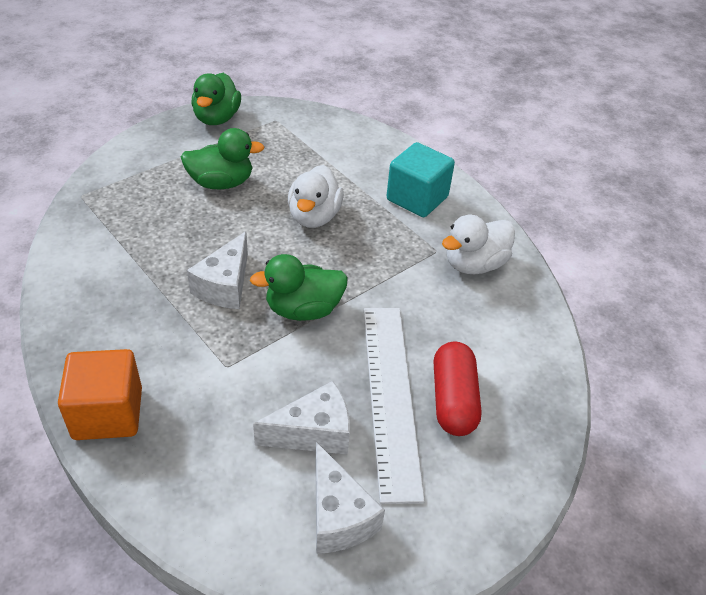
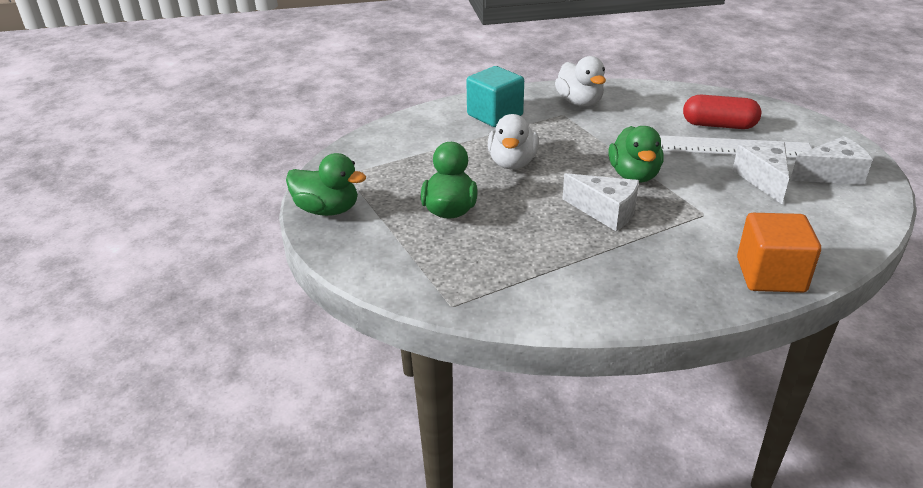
camera: 75 degrees left, 10 degrees down
(314, 216) = (512, 163): white duck -> white duck turned 75 degrees clockwise

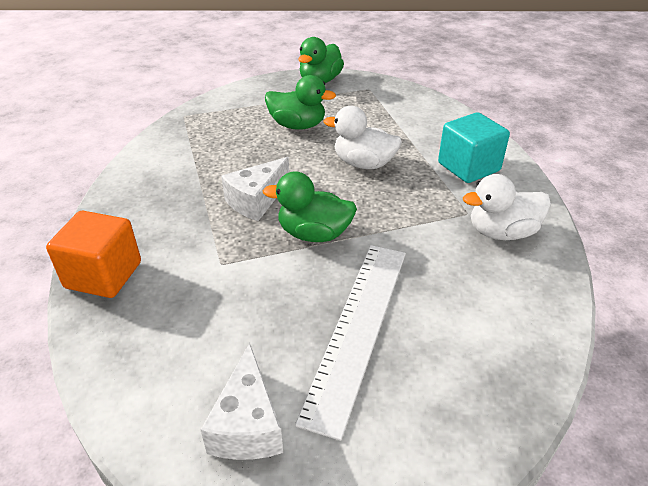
camera: 100 degrees right, 5 degrees up
(718, 125) = (421, 349): red capsule -> none
(763, 179) = (266, 340): white cheese -> none

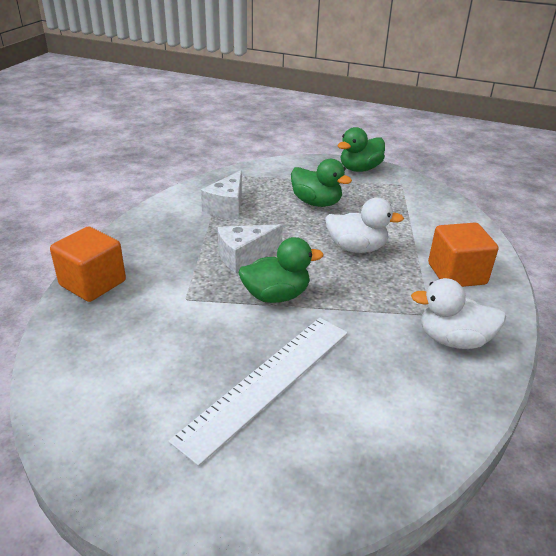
camera: 20 degrees right, 5 degrees down
(247, 424) = (133, 428): white cheese -> white cheese (227, 207)
(314, 234) = (276, 295): green duck -> green duck turned 135 degrees clockwise
(363, 164) = (356, 248): white duck -> white duck turned 150 degrees clockwise
(468, 167) = (456, 274): turquoise cube -> orange cube

